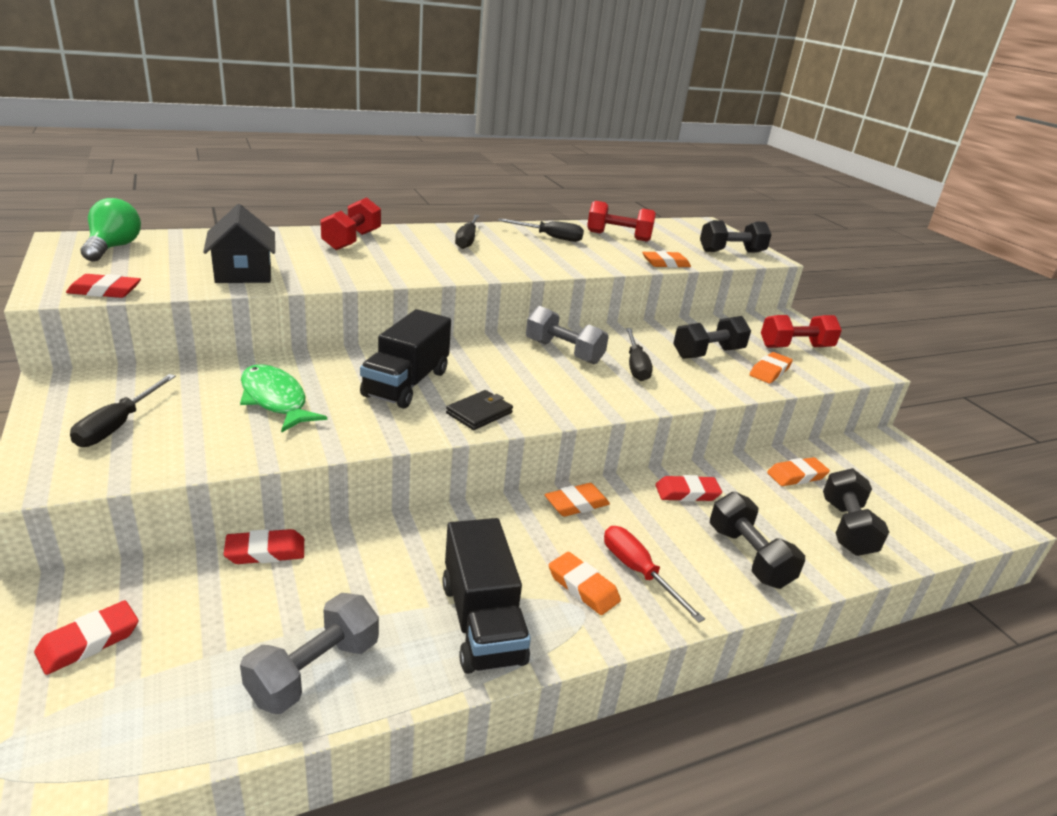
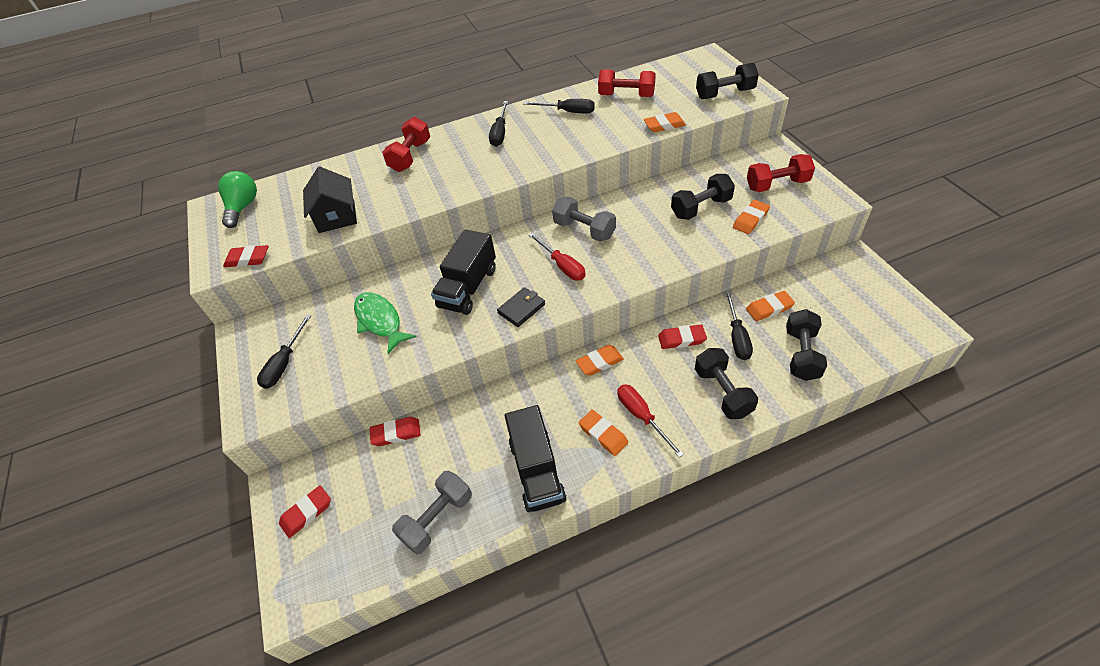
camera: 10 degrees right, 20 degrees up
(535, 380) = (562, 266): none -> red screwdriver
(635, 366) = (640, 234): black screwdriver -> black screwdriver (737, 337)

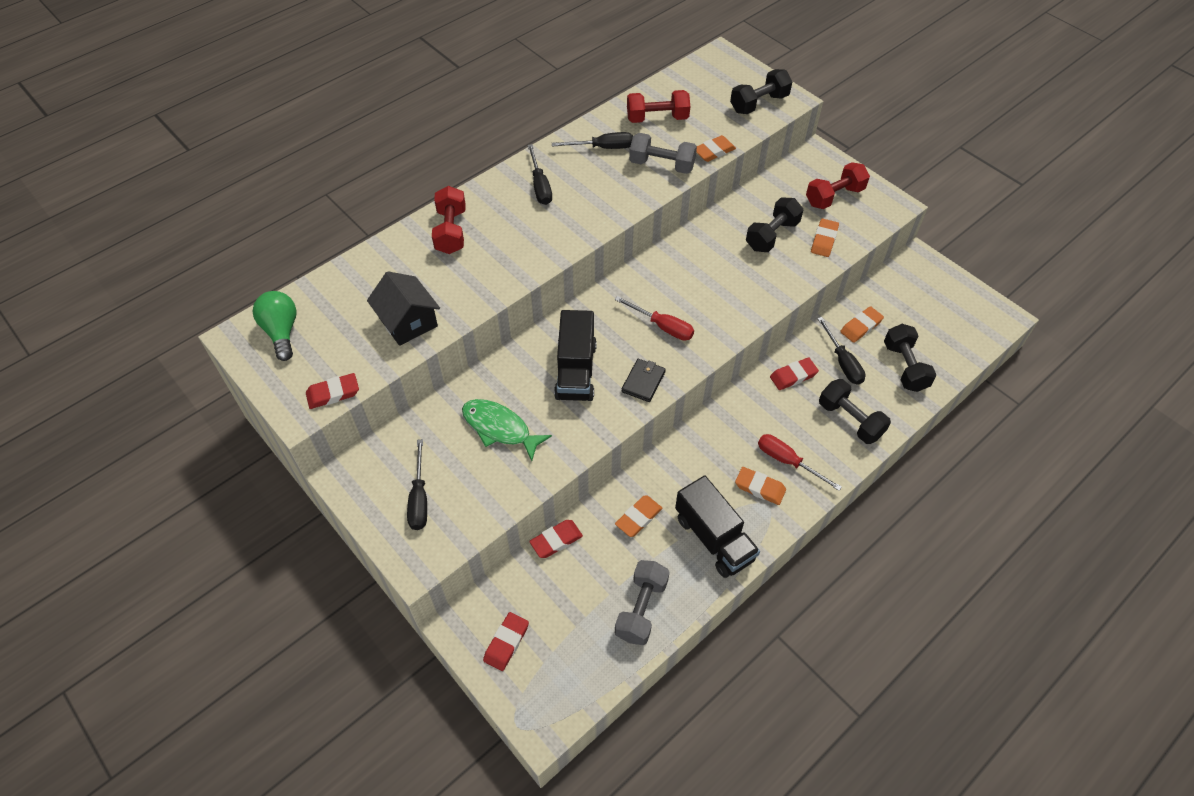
camera: 25 degrees left, 5 degrees up
(584, 230) = (666, 281): grey dumbbell -> grey dumbbell (661, 165)
(599, 362) = (725, 418): orange eraser -> orange eraser (638, 518)

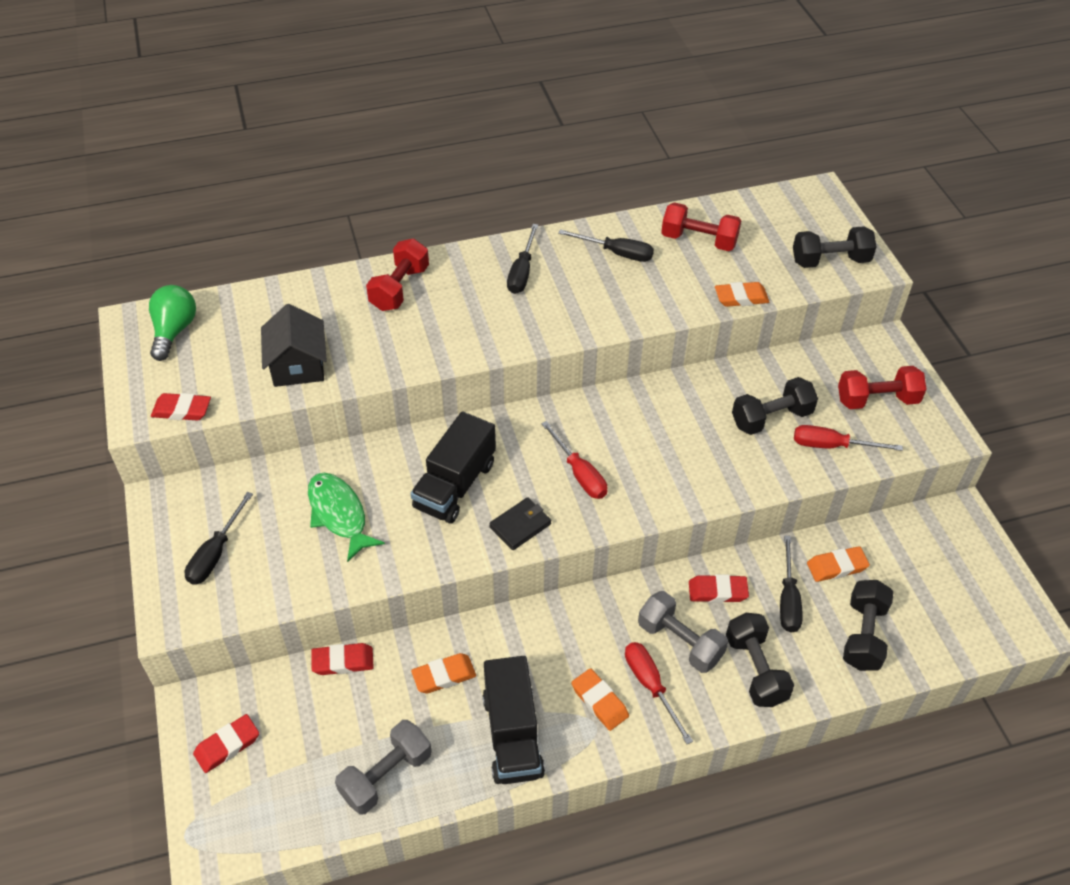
camera: 25 degrees right, 5 degrees down
(661, 165) = (670, 293): grey dumbbell -> grey dumbbell (680, 642)
(824, 240) = (831, 446): orange eraser -> red screwdriver

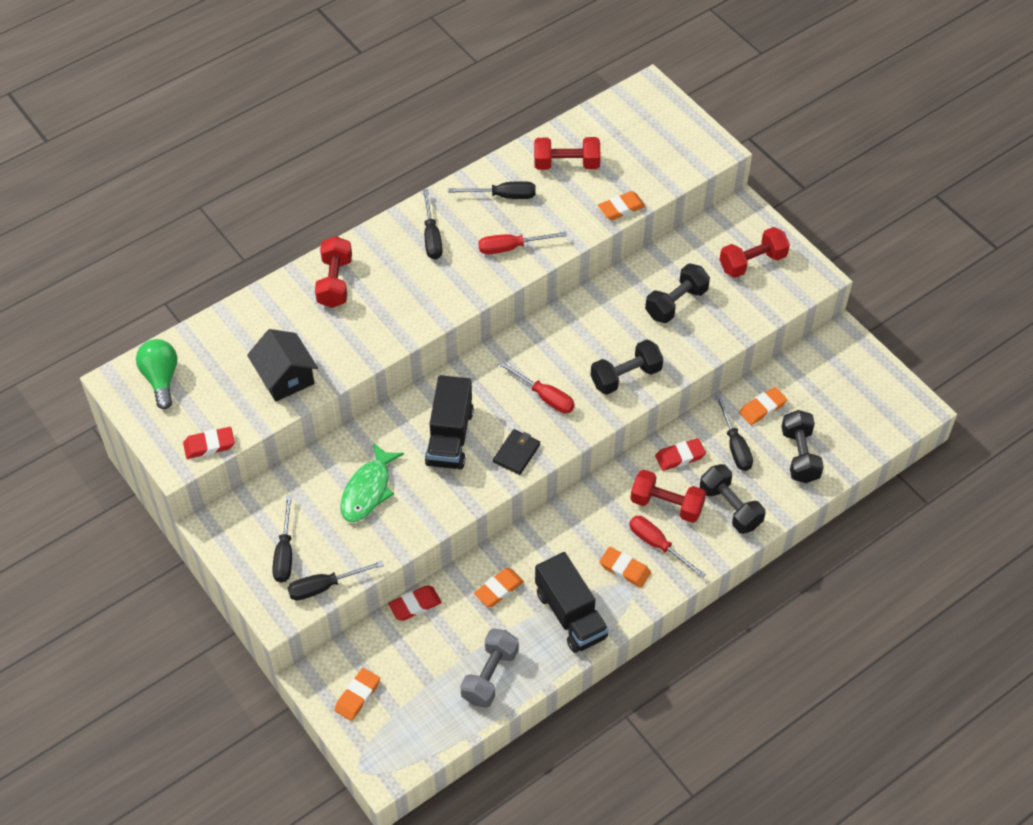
camera: 20 degrees left, 5 degrees up
(227, 745) = (357, 696): red eraser -> orange eraser
(237, 605) = (324, 586): none -> black screwdriver
(339, 514) = (368, 490): green fish -> green fish turned 105 degrees counterclockwise
(680, 642) = (666, 505): grey dumbbell -> red dumbbell
(830, 261) = (680, 153): black dumbbell -> black dumbbell (626, 376)
(831, 446) = (731, 312): red screwdriver -> red screwdriver (511, 247)

